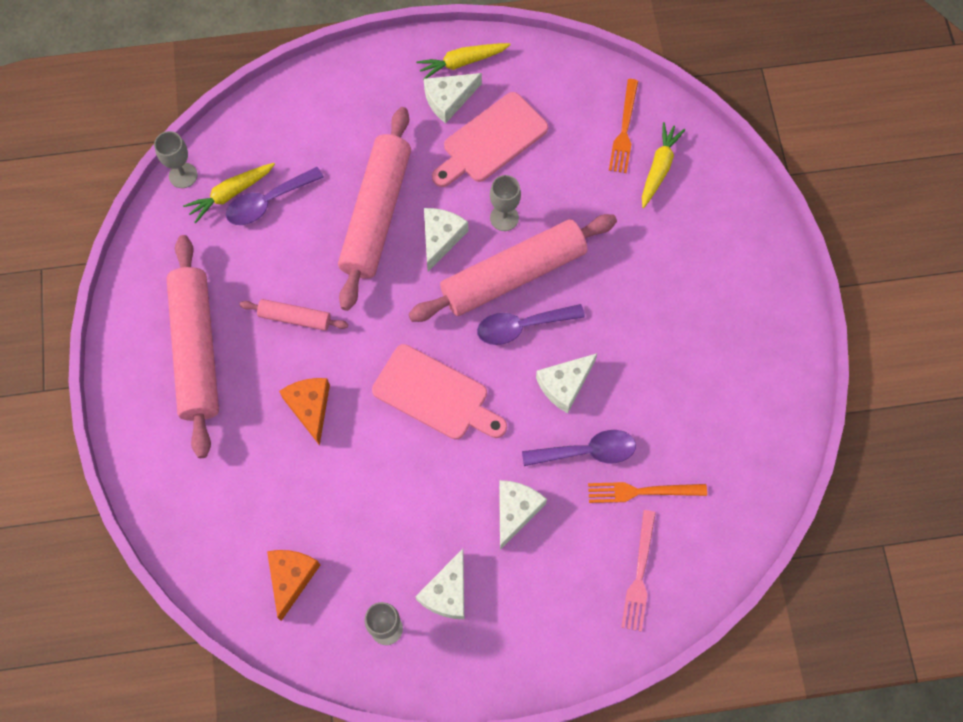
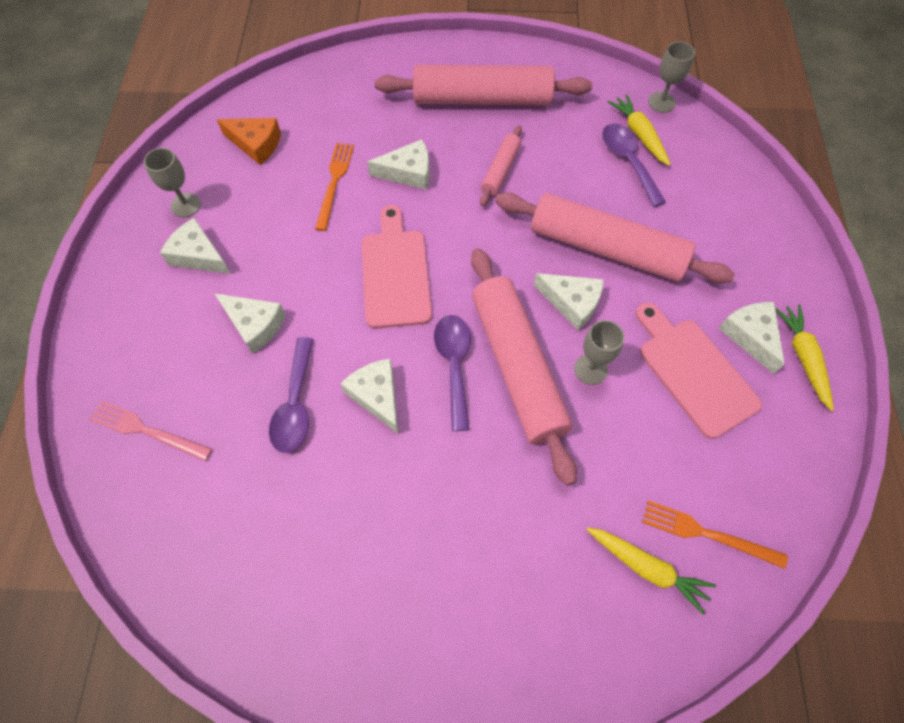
camera: 100 degrees right, 5 degrees down
(309, 407) = (408, 172): orange cheese -> white cheese
(435, 395) = (395, 273): pink cutting board -> pink cutting board turned 135 degrees clockwise
(642, 491) = (233, 452): orange fork -> orange fork (334, 182)

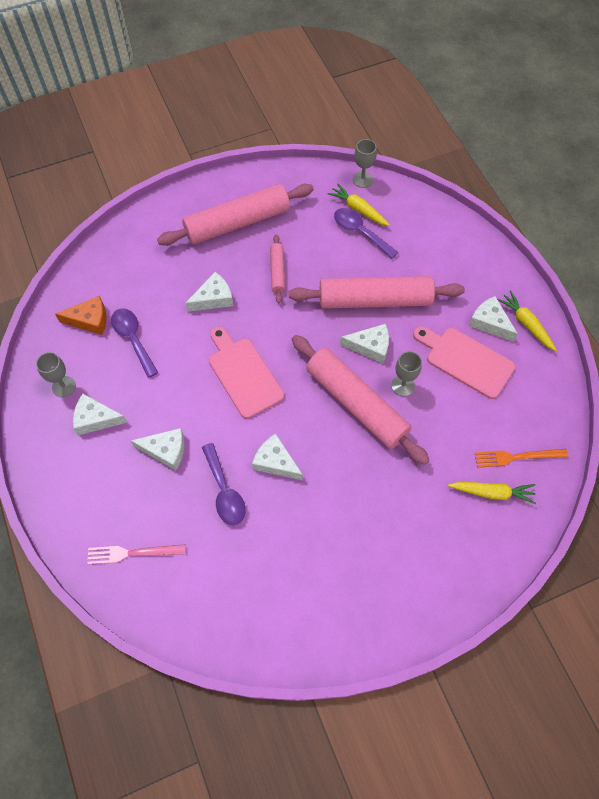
camera: 25 degrees left, 0 degrees up
(334, 182) = (164, 326): orange fork -> none
(454, 365) = (315, 420): purple spoon -> purple spoon (133, 339)

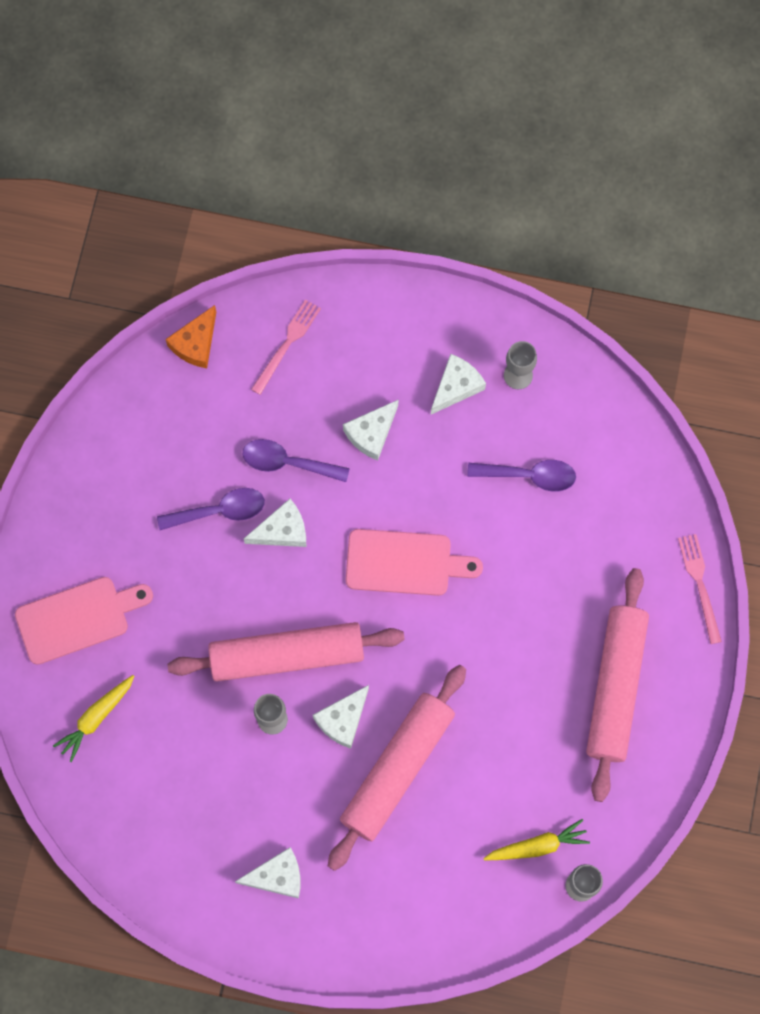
camera: 125 degrees right, 10 degrees up
(90, 320) = (587, 444): orange cheese -> orange cheese (196, 343)
(144, 216) = (700, 584): none -> pink fork
(213, 298) = (524, 592): white cheese -> none
(277, 272) = (512, 686): pink rolling pin -> none
(360, 232) = (502, 823): purple spoon -> purple spoon (219, 511)
(466, 360) = (252, 811): pink cutting board -> pink cutting board (78, 618)
(517, 457) = (111, 774): orange fork -> none
(526, 324) = (246, 917): yellow carrot -> none

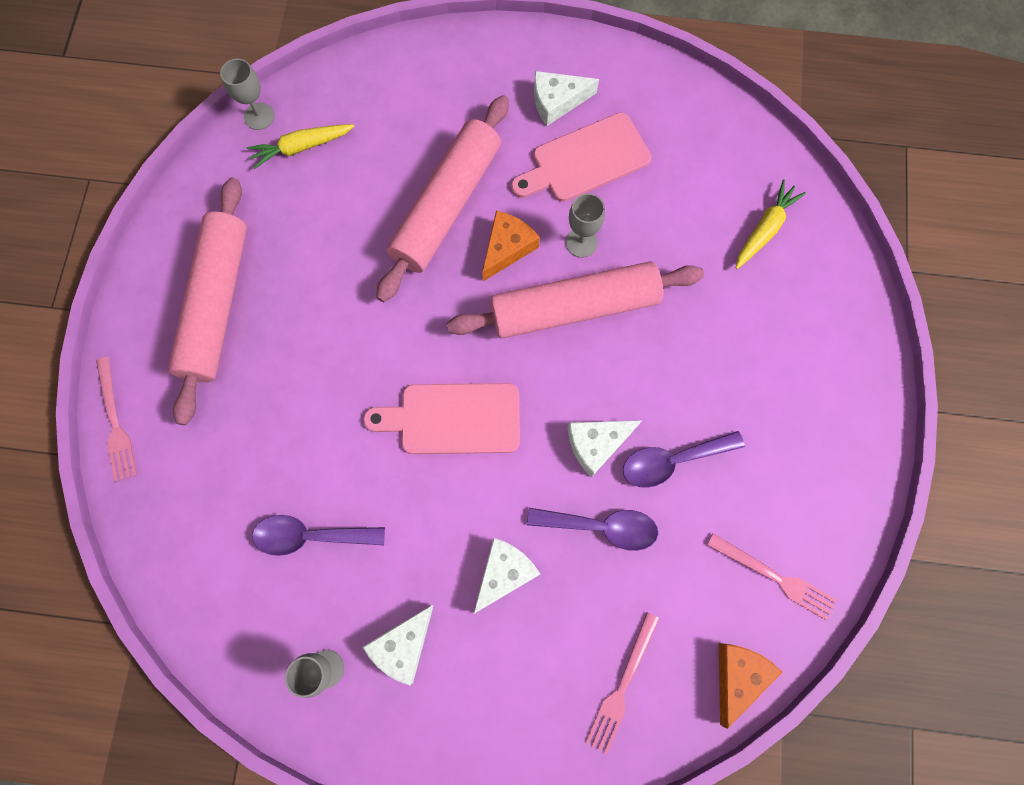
camera: 175 degrees right, 0 degrees up
(78, 618) = (807, 327): pink cutting board -> pink cutting board (585, 160)
(152, 412) = (774, 577): none -> pink fork
(343, 720) = (507, 248): white cheese -> orange cheese

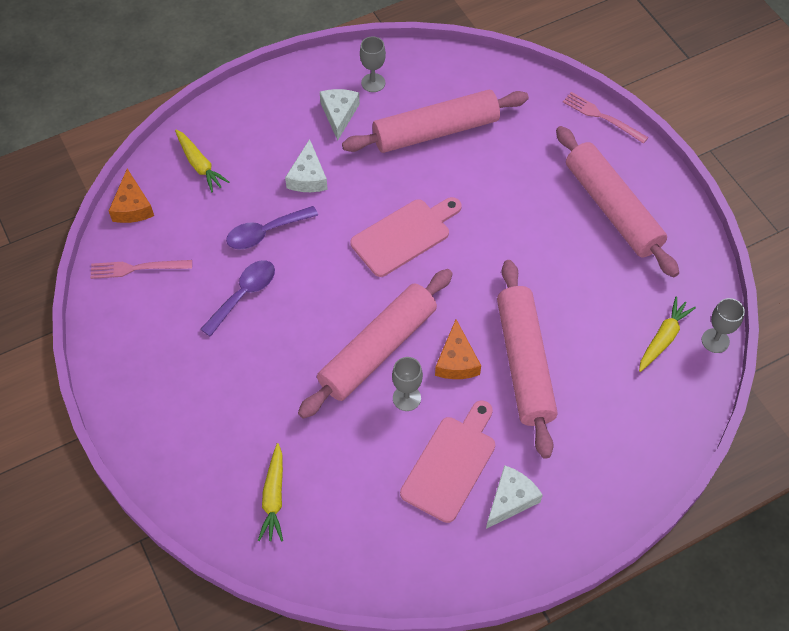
camera: 145 degrees right, 15 degrees down
(311, 536) = (436, 131): purple spoon -> pink rolling pin
(597, 444) = (300, 275): white cheese -> none
(622, 686) = (199, 165): pink fork -> yellow carrot

